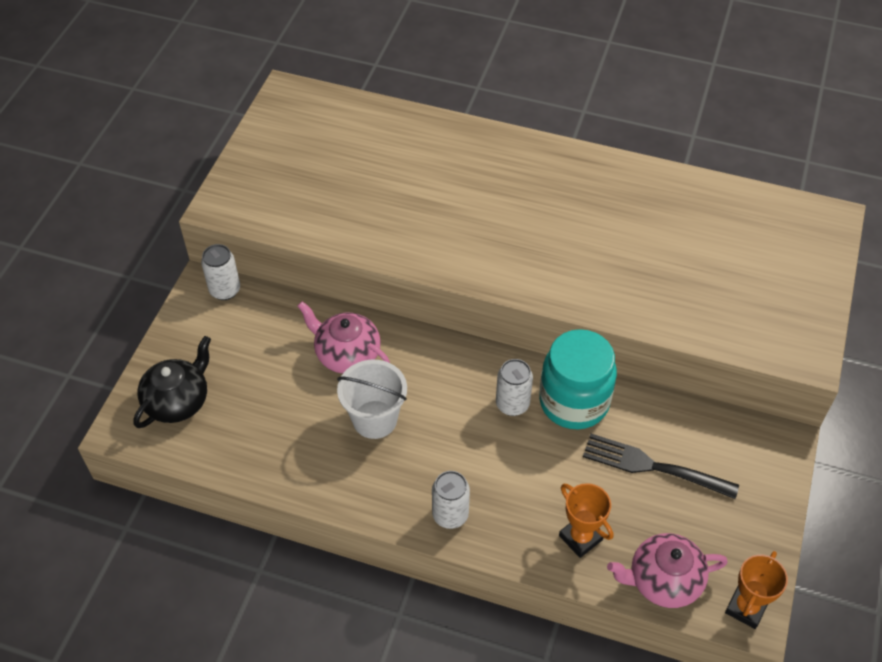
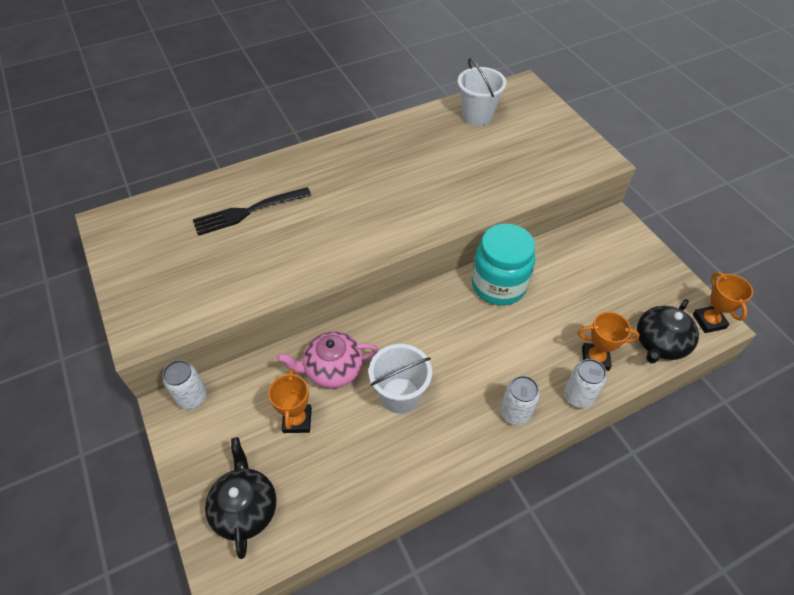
camera: 45 degrees left, 0 degrees up
(278, 370) = (297, 420): none -> orange trophy
(512, 404) = (468, 315): white can -> white can (578, 396)
(654, 466) = (579, 286): black fork -> black fork (249, 211)
(663, 580) = (659, 343): pink teapot -> black teapot
(731, 215) = (477, 115): none -> white bucket

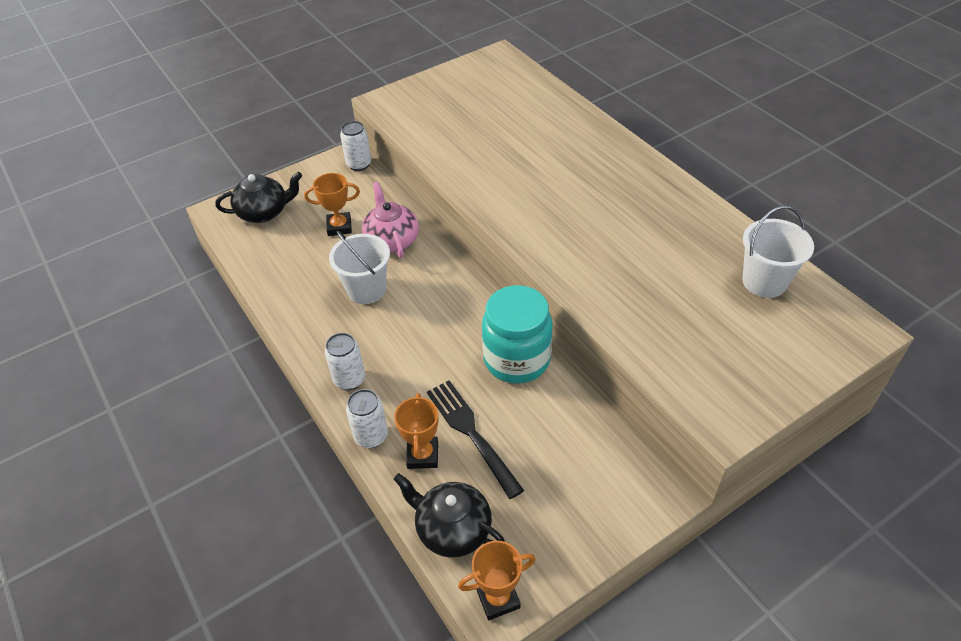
camera: 85 degrees right, 5 degrees down
(249, 211) = (532, 127): black fork -> black fork (472, 434)

